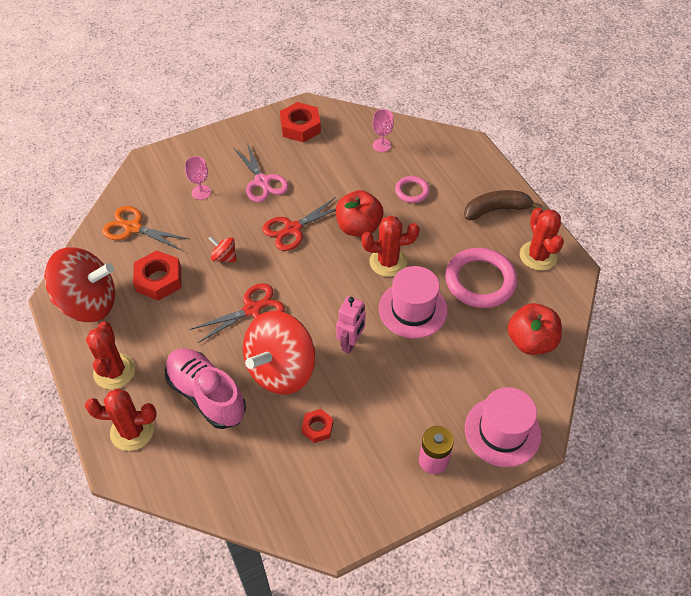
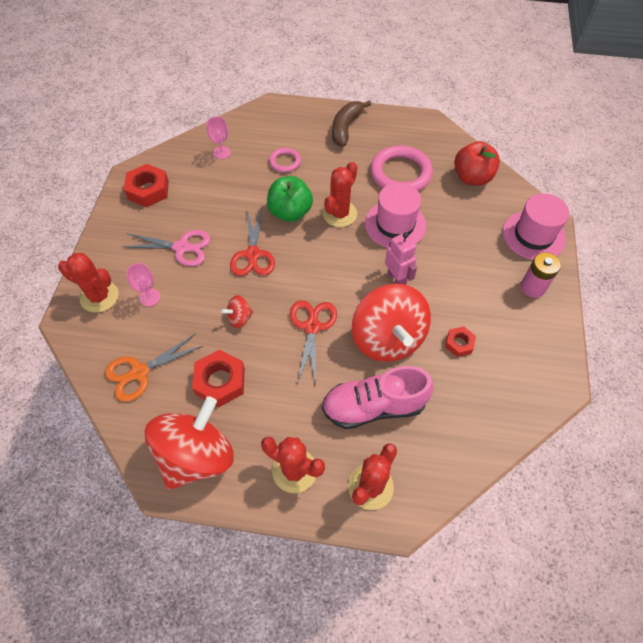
camera: 55 degrees left, 5 degrees up
(358, 227) = (290, 212): red apple -> green apple
(538, 256) = (404, 131): red cactus -> red cactus (99, 296)

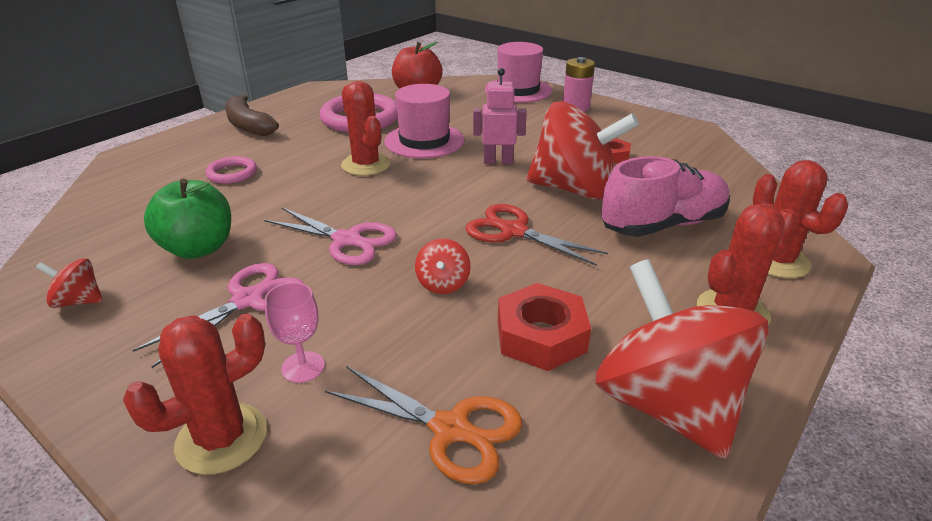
camera: 60 degrees left, 25 degrees down
(140, 372) = (451, 429): orange scissors -> orange scissors turned 60 degrees counterclockwise
(148, 190) = (78, 301): red nut -> red spinning top
(222, 152) = (132, 212): pink goblet -> none
(253, 254) = (347, 240): red scissors -> pink scissors
(290, 212) = (317, 193): green apple -> green apple (198, 248)
(374, 406) = (662, 225): pink shoe -> pink shoe turned 135 degrees counterclockwise

